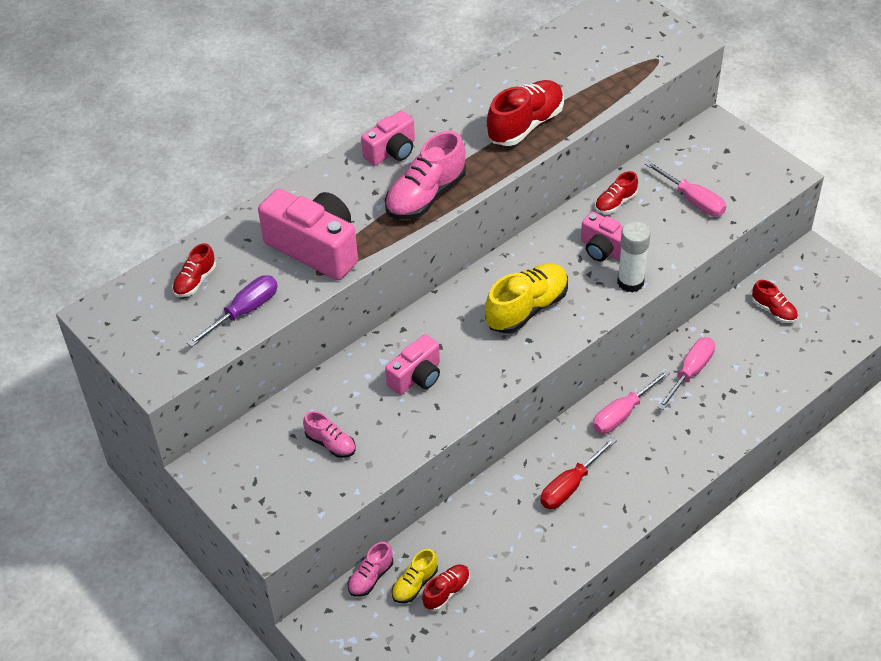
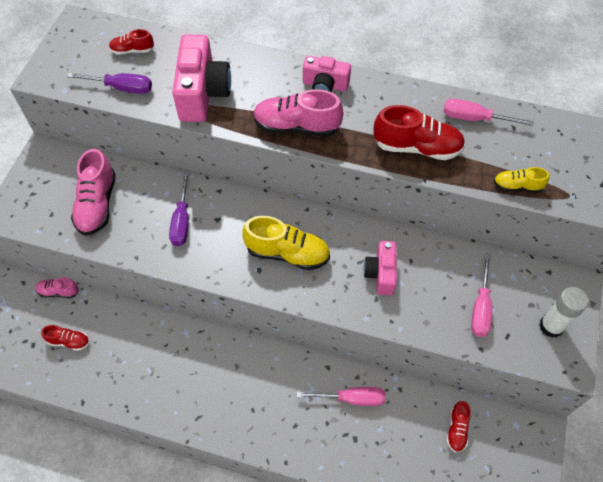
camera: 55 degrees right, 10 degrees up
(330, 443) = (97, 204): pink shoe -> pink shoe, size x1.84
(415, 584) = (66, 319): yellow shoe -> yellow shoe (517, 186)
(416, 377) = (182, 221): pink camera -> purple screwdriver
(570, 486) = (197, 371): red screwdriver -> none
(615, 203) = (434, 256): red shoe -> none
(622, 413) = (282, 371): pink screwdriver -> pink screwdriver (474, 119)
(630, 282) = (361, 307): white glue stick -> white glue stick (551, 326)

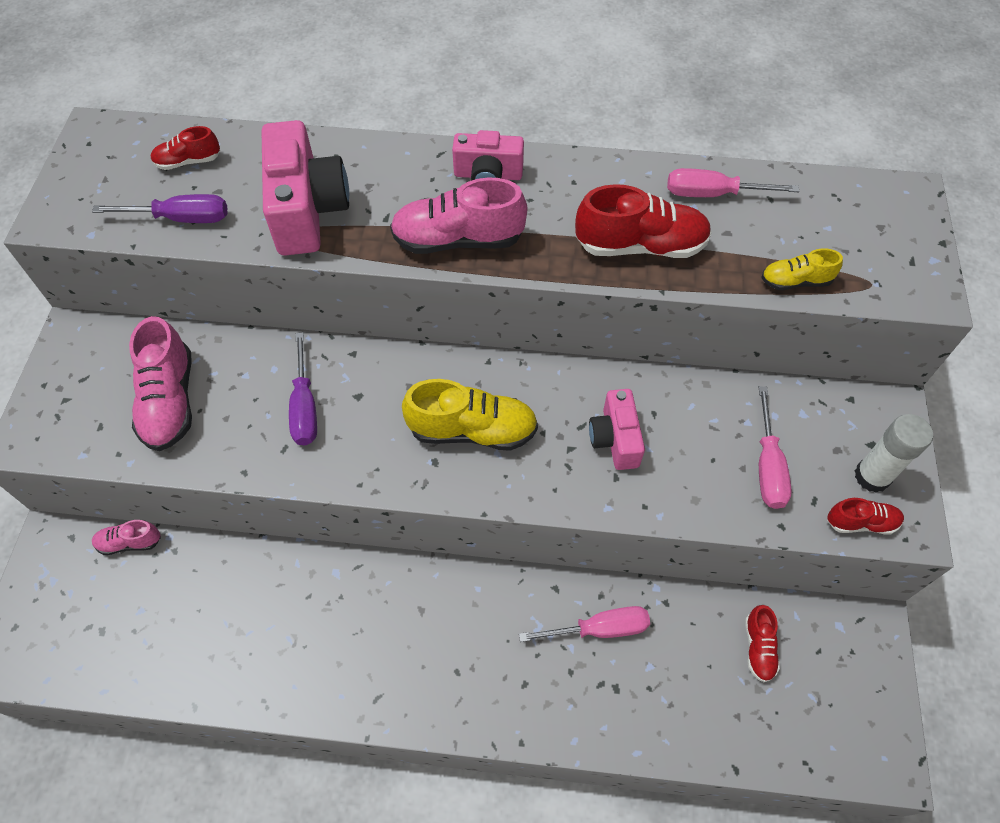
camera: 10 degrees left, 0 degrees up
(69, 341) = (158, 616): red shoe -> red shoe (861, 522)

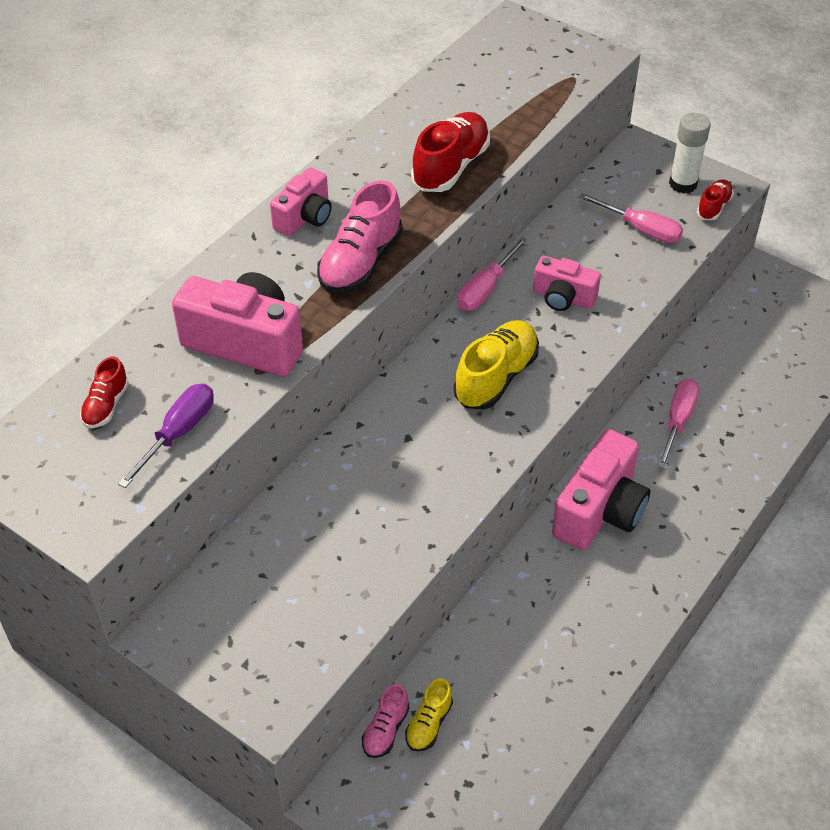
camera: 60 degrees left, 10 degrees down
(170, 401) = (311, 577): pink shoe -> none
(305, 406) = (392, 478): purple screwdriver -> none
(443, 606) = (600, 511): none -> pink camera
(713, 194) = (432, 109): pink screwdriver -> pink screwdriver (485, 289)
(758, 647) = (744, 339): red shoe -> none
(795, 281) = (544, 109): yellow shoe -> yellow shoe (429, 724)

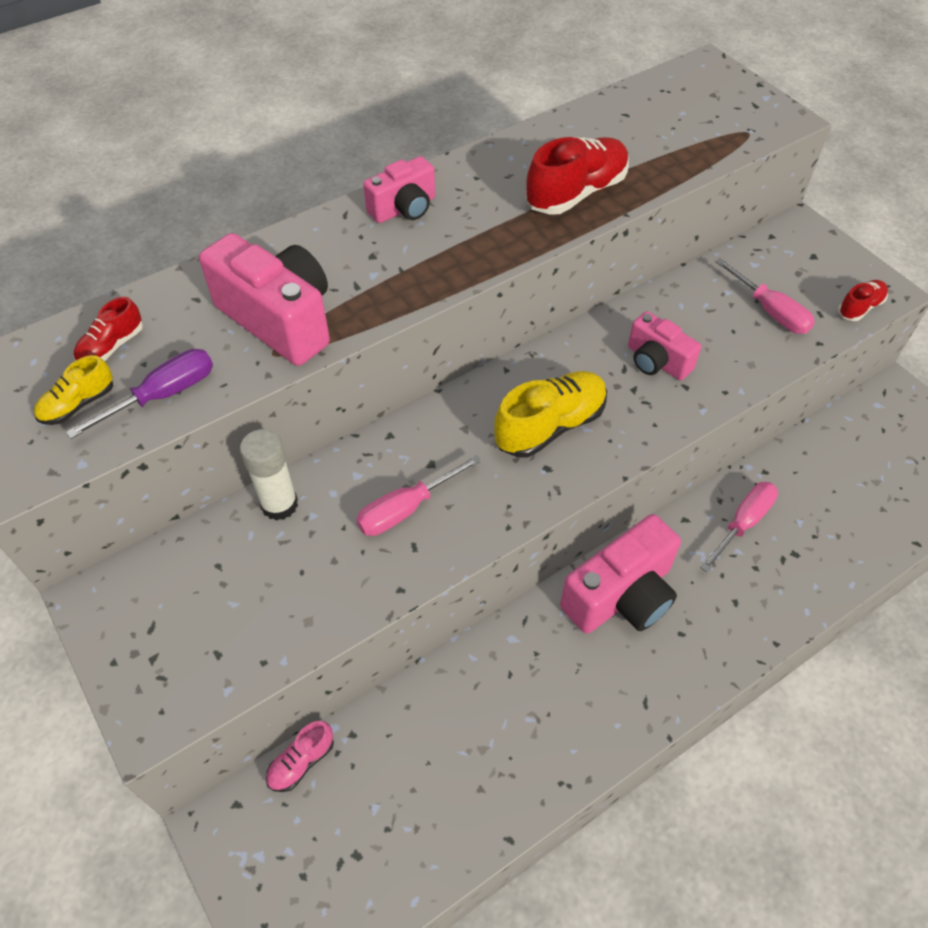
camera: 20 degrees right, 5 degrees up
(360, 262) = (436, 267): pink shoe -> none
(429, 724) = (347, 771): yellow shoe -> yellow shoe (78, 404)
(485, 289) = (580, 331): pink screwdriver -> pink screwdriver (406, 509)
(683, 184) = (835, 275): white glue stick -> white glue stick (279, 504)

